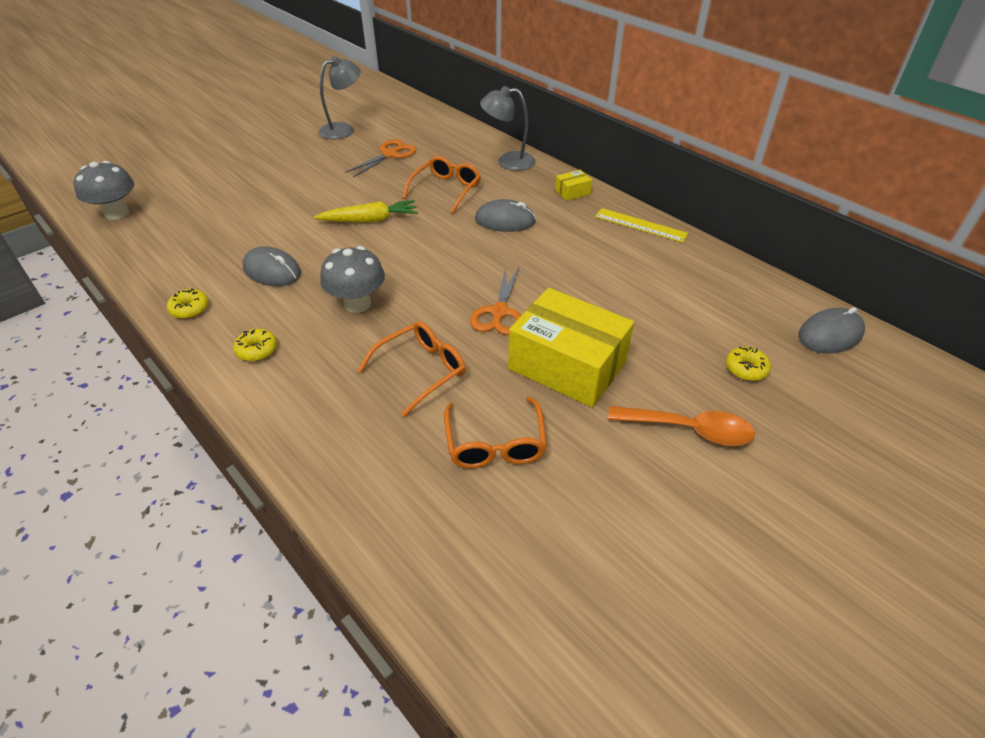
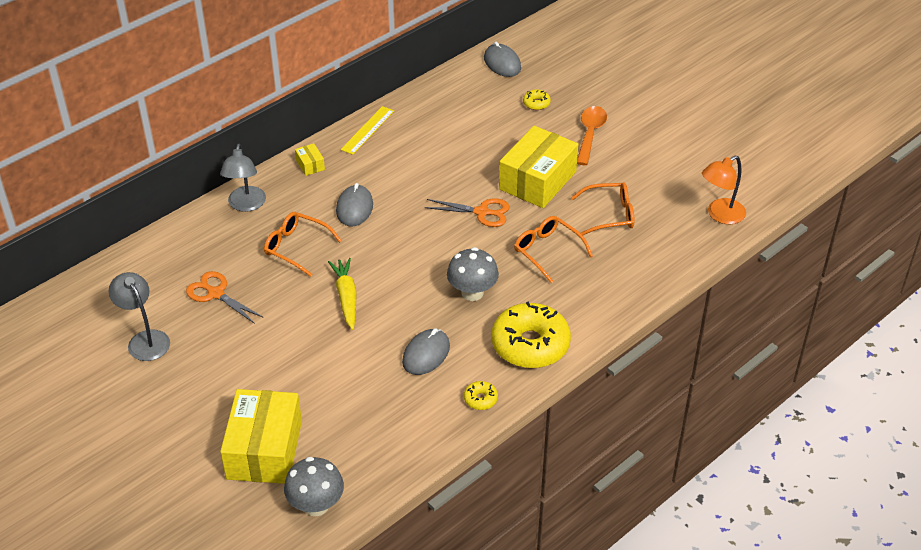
camera: 90 degrees left, 0 degrees up
(195, 186) = (264, 450): none -> yellow box
(257, 350) = (530, 345): yellow donut -> yellow donut, size x2.39
(495, 613) = (720, 215): none -> orange lamp

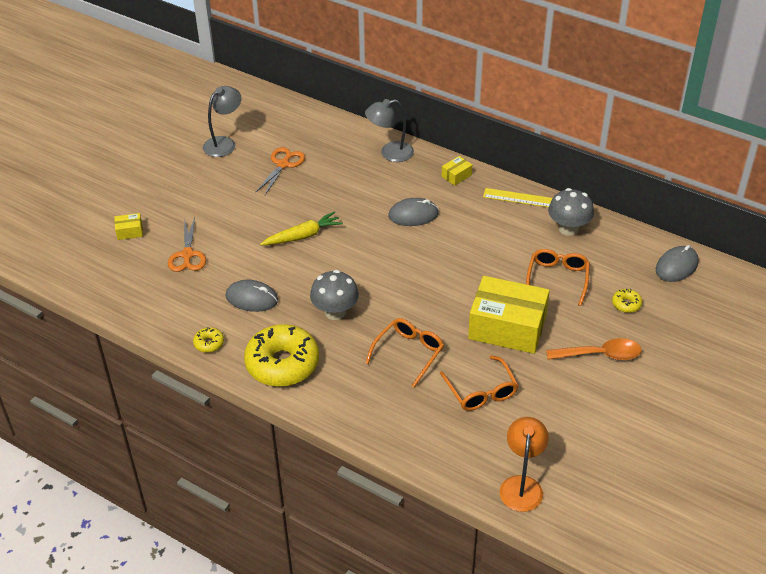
camera: 75 degrees right, 0 degrees up
(264, 450) = (130, 231): yellow box -> yellow box, size x0.41
(296, 247) = (351, 193): orange glasses -> orange glasses (557, 279)
(316, 505) = (81, 272): grey mushroom -> grey mushroom (568, 229)
(481, 212) = (443, 297): orange scissors -> orange scissors (187, 255)
(720, 215) = (522, 485): orange lamp -> orange lamp turned 60 degrees clockwise

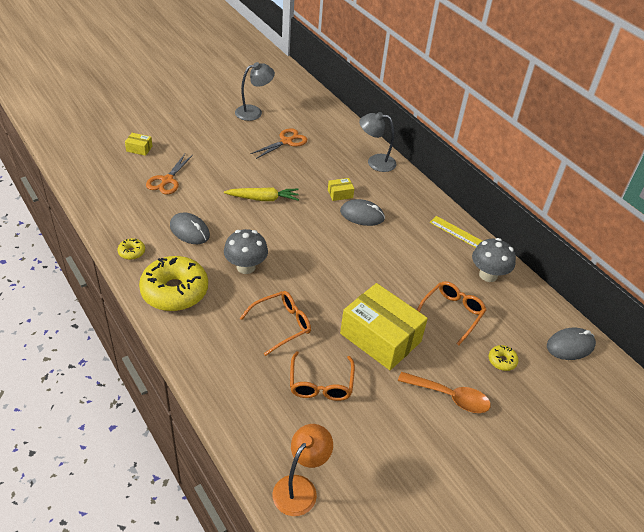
camera: 20 degrees right, 0 degrees up
(456, 176) = (418, 198): yellow box -> yellow box (340, 194)

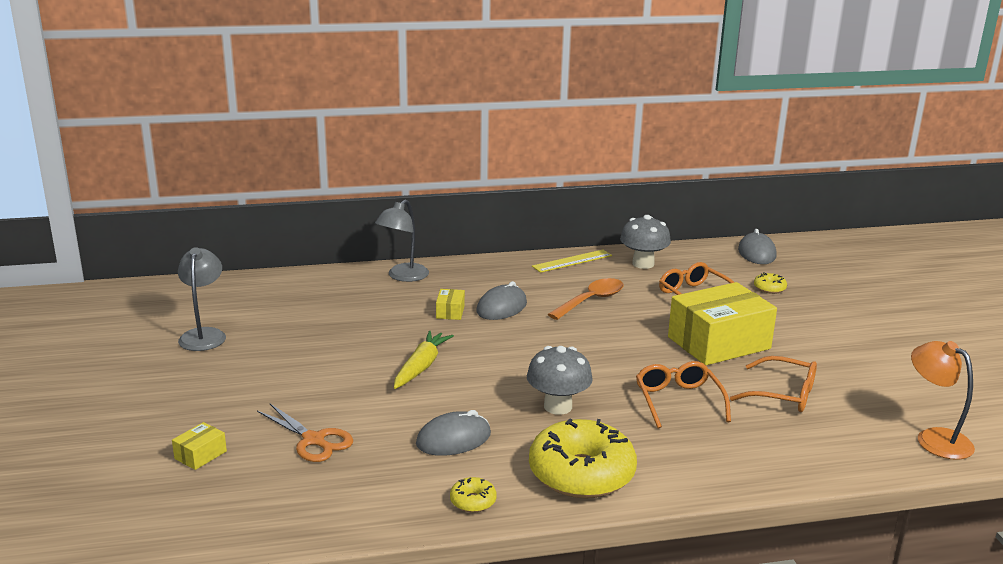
camera: 65 degrees left, 20 degrees down
(286, 141) = (304, 325): orange scissors -> none
(449, 397) = (813, 325): orange spoon -> orange spoon (591, 300)

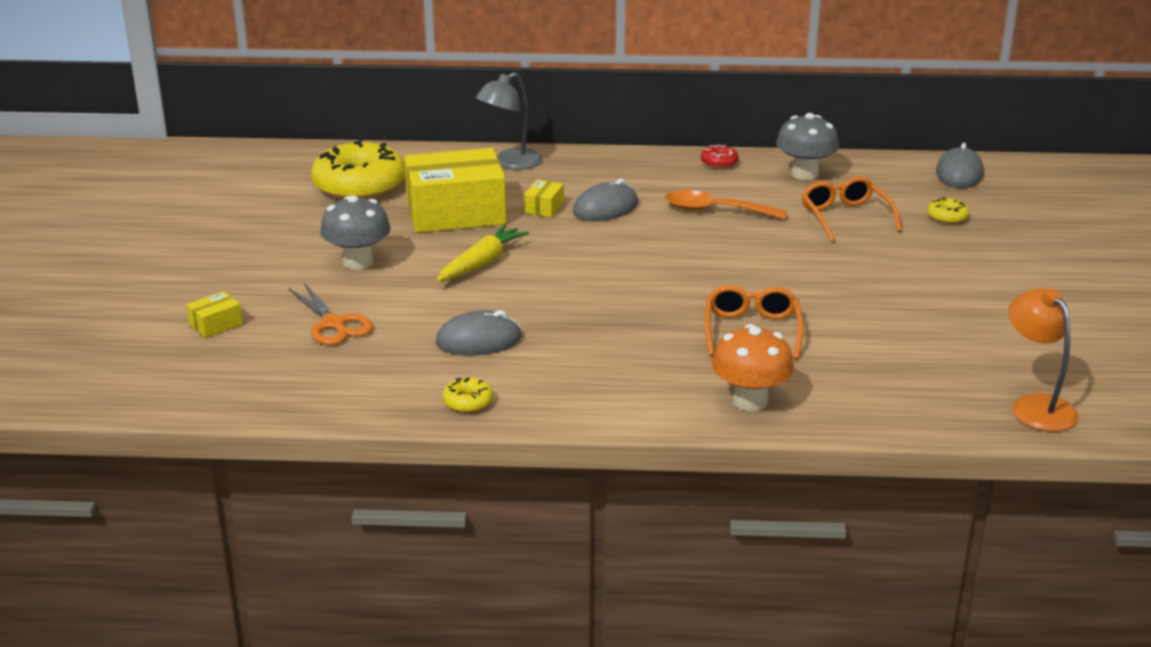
camera: 15 degrees right, 5 degrees up
(204, 335) = (267, 206): grey lamp -> none
(558, 406) = (610, 321): grey mushroom -> grey mushroom (358, 262)
(572, 261) = (719, 163): yellow ruler -> red donut
(581, 474) = (597, 391): yellow donut -> yellow donut (360, 186)
(591, 300) = (715, 211): orange spoon -> orange spoon turned 135 degrees counterclockwise
(713, 465) = (750, 401): none -> orange mushroom
(719, 343) = (841, 273): yellow box -> yellow box (456, 213)
(783, 394) = (882, 338): orange glasses -> none

